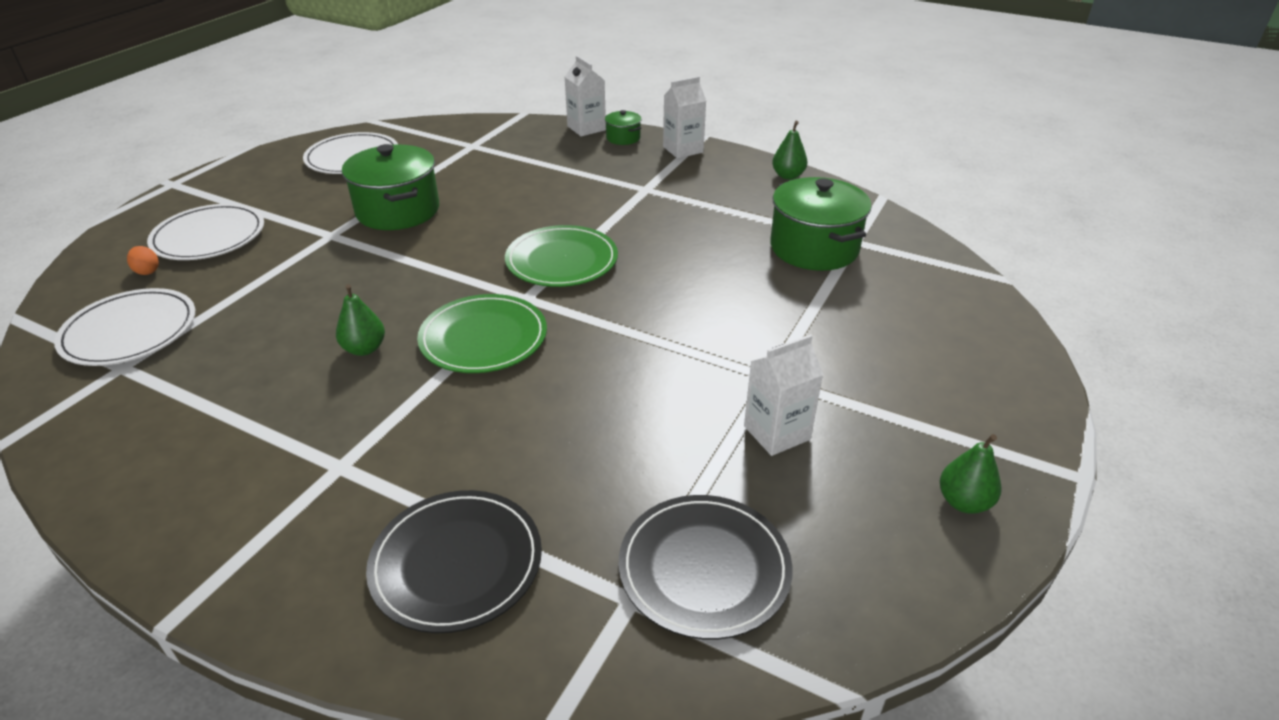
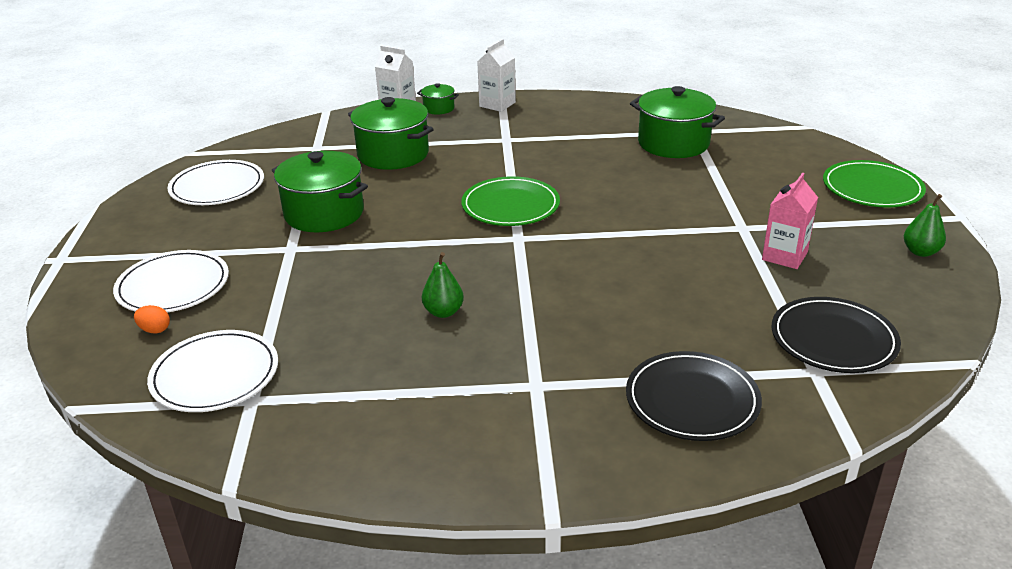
camera: 30 degrees left, 5 degrees down
(483, 338) = (524, 273): green plate -> green plate (872, 188)
(525, 172) = (393, 154): none -> green pot
(777, 433) = (784, 256): white carton -> pink carton
(788, 176) = (597, 102): green pear -> none

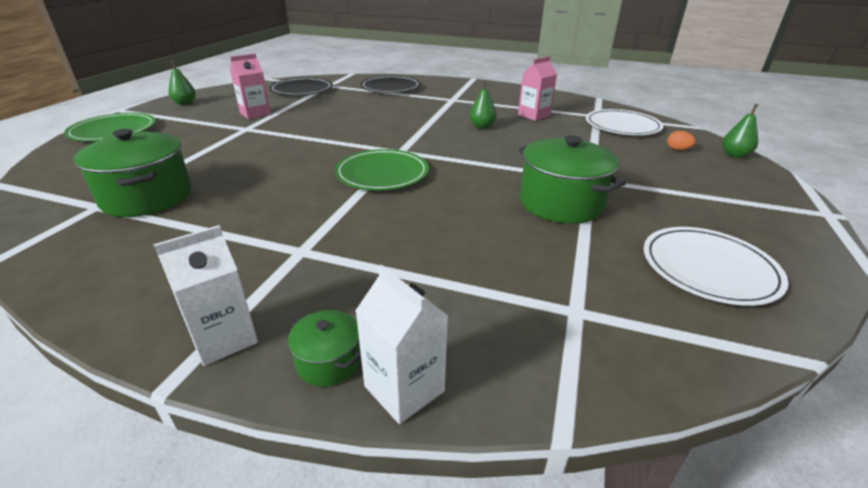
camera: 160 degrees left, 0 degrees up
(77, 337) = (734, 155): none -> green pear
(173, 286) = (684, 171): white plate -> none
(368, 368) = (533, 115): none -> pink carton
(393, 154) = (462, 264): green pot -> none

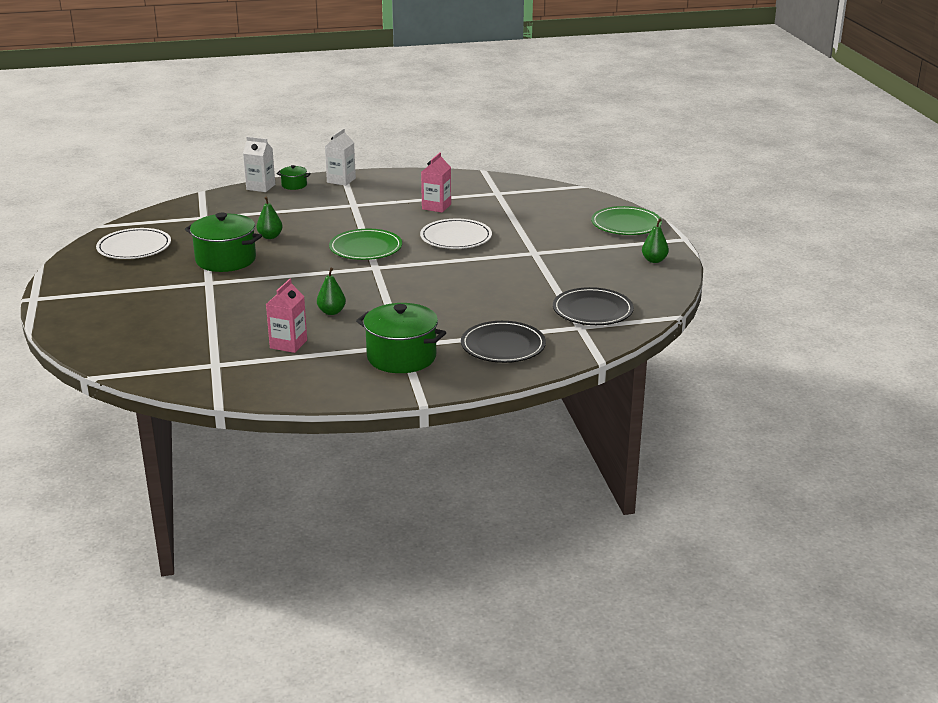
camera: 150 degrees right, 5 degrees down
(147, 197) = (482, 202): green pot -> green pot (401, 357)
(255, 114) = (563, 268): pink carton -> pink carton (436, 207)
(622, 126) = (184, 354): white plate -> white plate (456, 237)
(677, 149) = (129, 334): orange egg -> none
(734, 155) = (74, 341): green pear -> green pear (270, 236)

